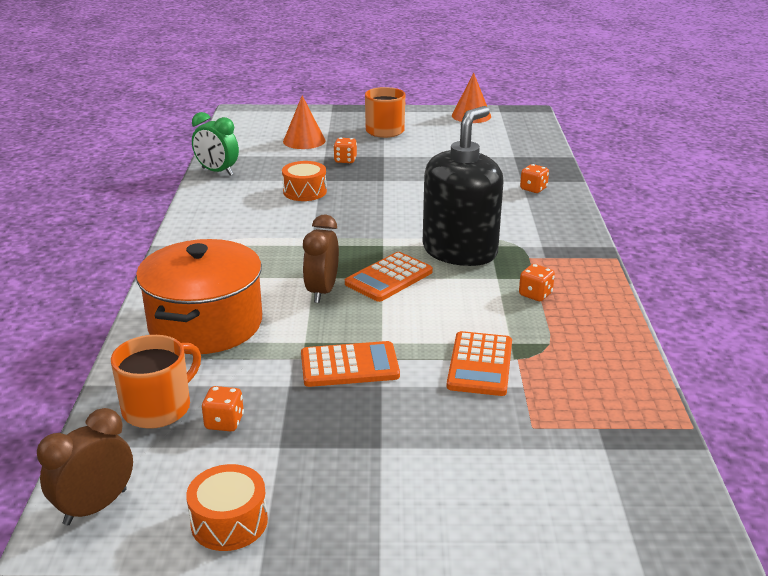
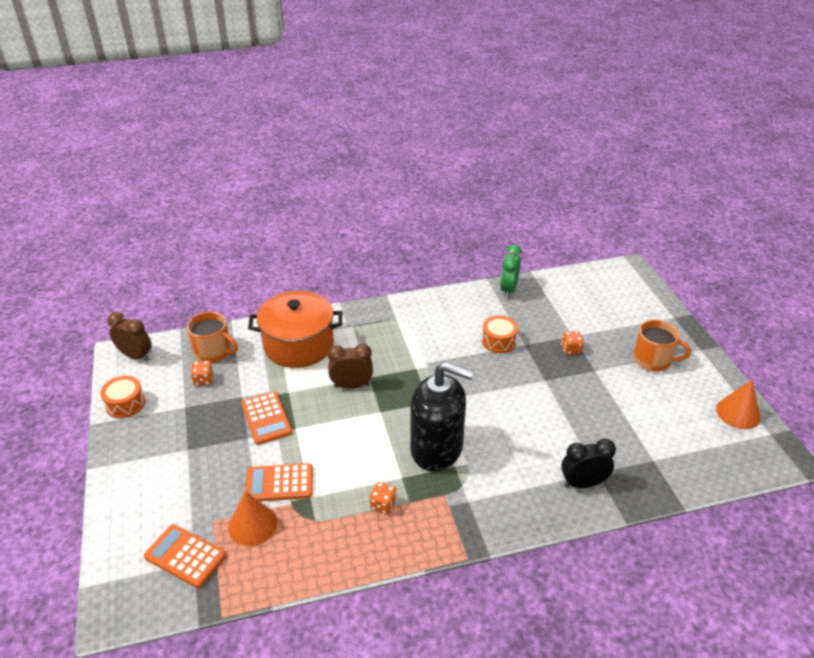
camera: 75 degrees right, 10 degrees up
(304, 141) = (595, 317): orange cone -> orange cone (252, 525)
(389, 278) = (381, 415): orange calculator -> orange calculator (185, 556)
(533, 189) = (583, 483): orange dice -> black clock

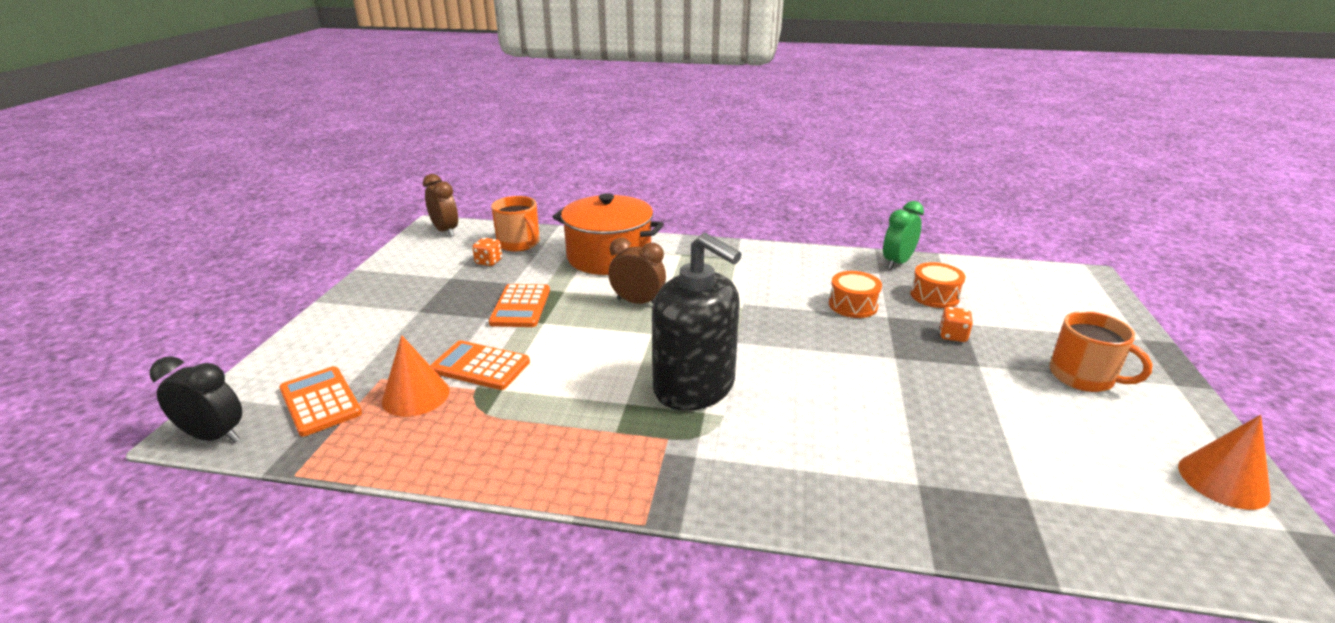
camera: 25 degrees right, 10 degrees down
(125, 404) = (400, 262): orange drum -> orange drum (934, 296)
(383, 505) = (580, 424): orange dice -> none
(583, 483) = (886, 490): black clock -> black clock (214, 436)

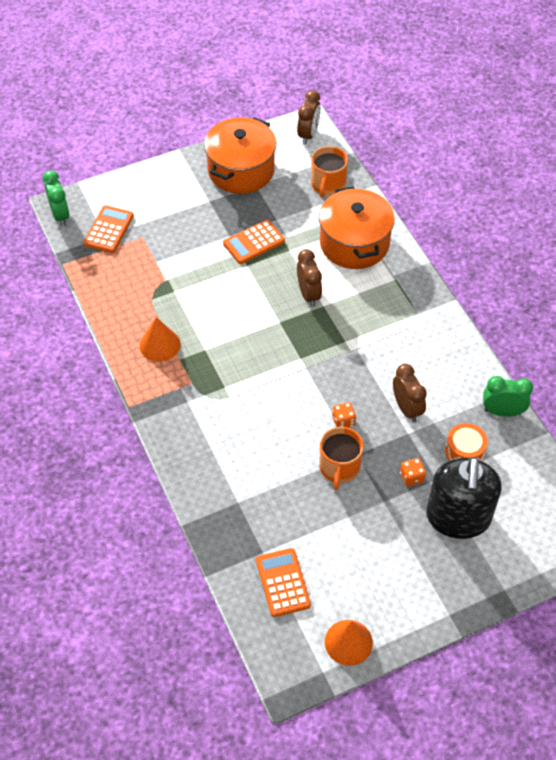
camera: 55 degrees right, 25 degrees up
(214, 436) = (60, 215): black clock -> green clock
(416, 395) = (141, 261): orange cone -> orange cone (160, 344)
(417, 277) = (241, 170): none -> orange pot
(480, 366) = (184, 268): orange calculator -> orange calculator (283, 582)
(489, 262) = (290, 188): orange dice -> orange dice (343, 421)
(694, 387) = (243, 371): black soap dispenser -> black soap dispenser (458, 517)
(853, 305) = (407, 408): orange drum -> brown clock
(1083, 377) = (416, 561): orange mug -> orange mug (339, 467)

